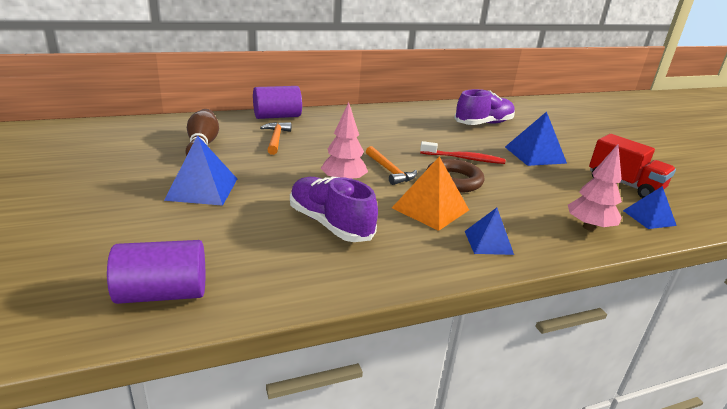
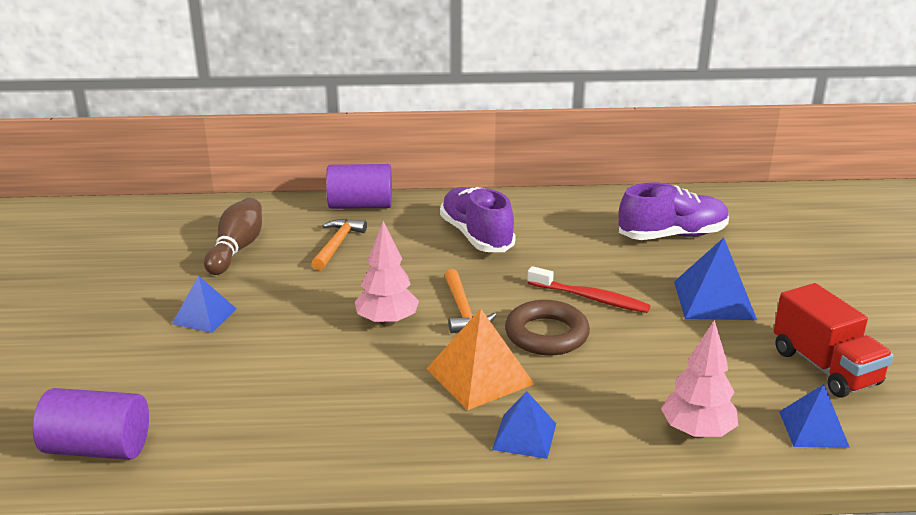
camera: 20 degrees right, 0 degrees up
(202, 189) = (204, 316): blue pyramid -> blue pyramid, size x0.65
(330, 224) = (331, 383): purple shoe -> purple shoe (476, 236)

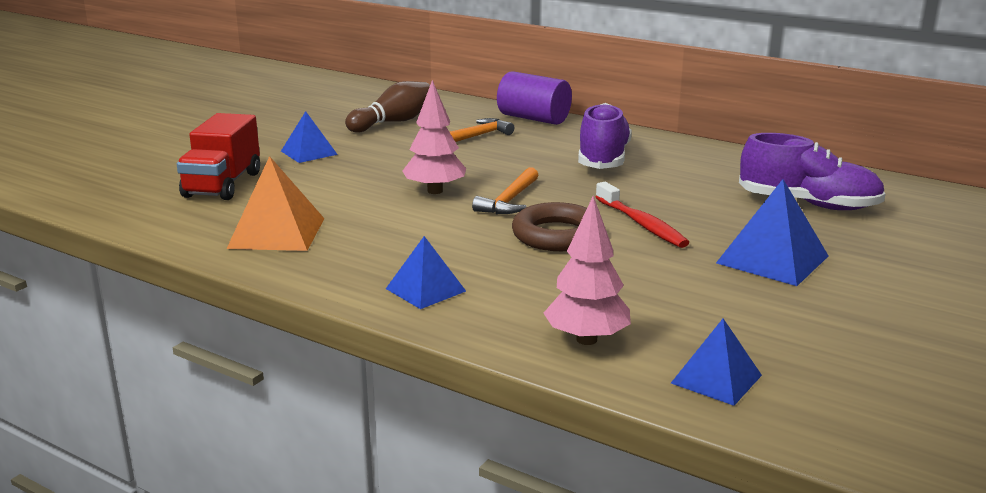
camera: 35 degrees right, 5 degrees down
(98, 448) = (131, 200): purple cylinder -> none
(480, 376) = (453, 243): orange pyramid -> orange pyramid (277, 233)
(825, 367) = (815, 342): red truck -> red truck (223, 185)

